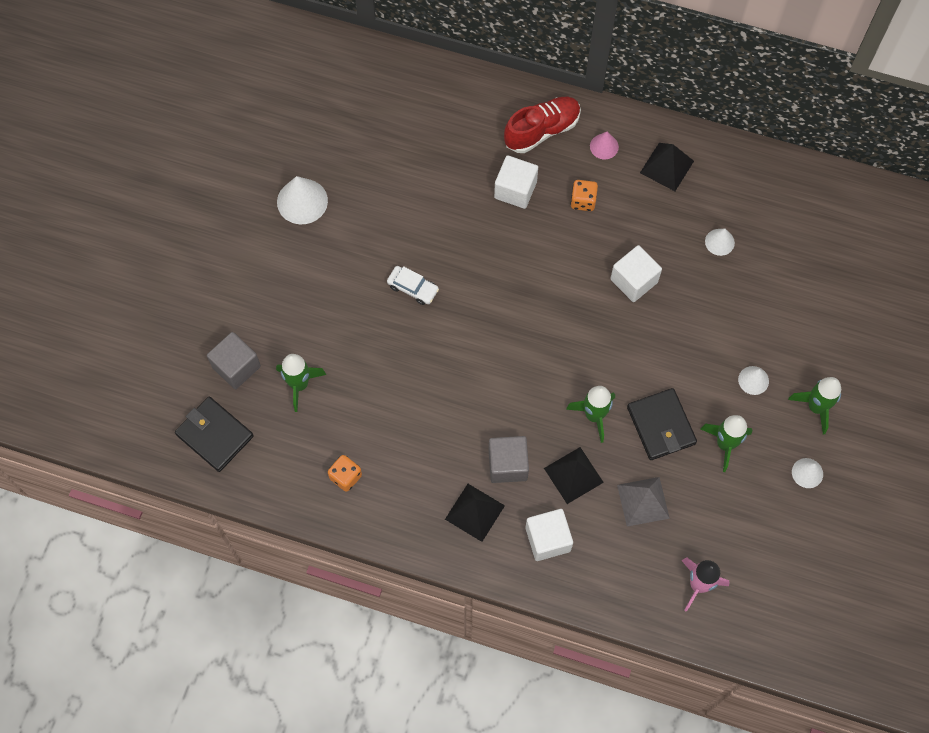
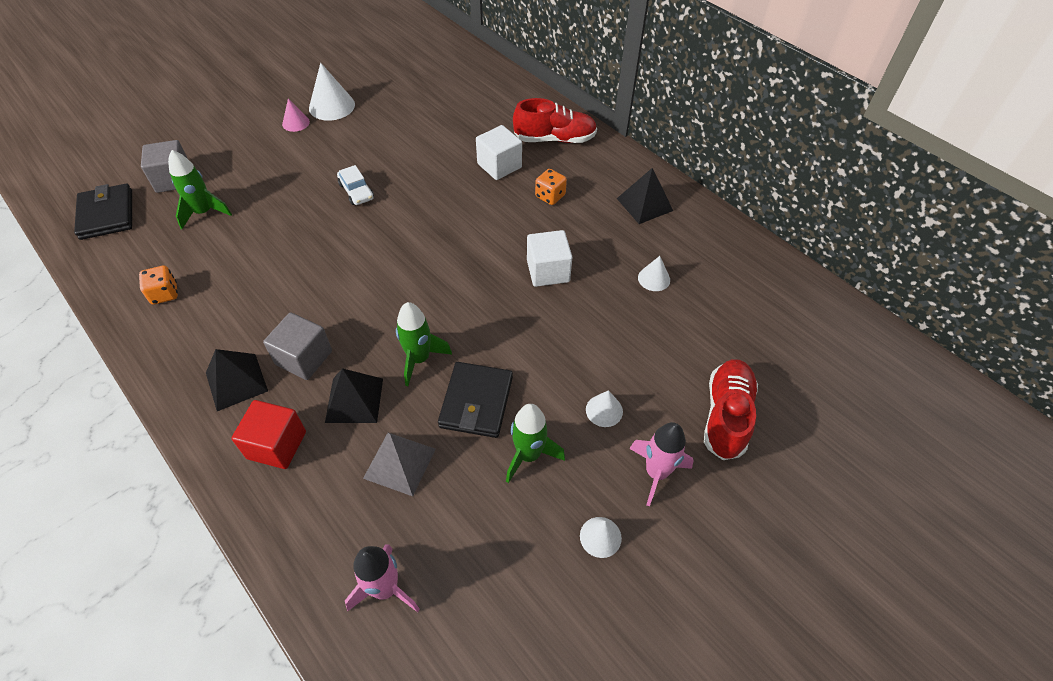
camera: 30 degrees right, 15 degrees down
(548, 539) = (277, 445): white cube -> red cube
(604, 146) = (599, 169): pink cone -> pink cone (296, 123)
(816, 407) = (656, 473): green rocket -> pink rocket
(838, 336) = (726, 416): none -> red shoe

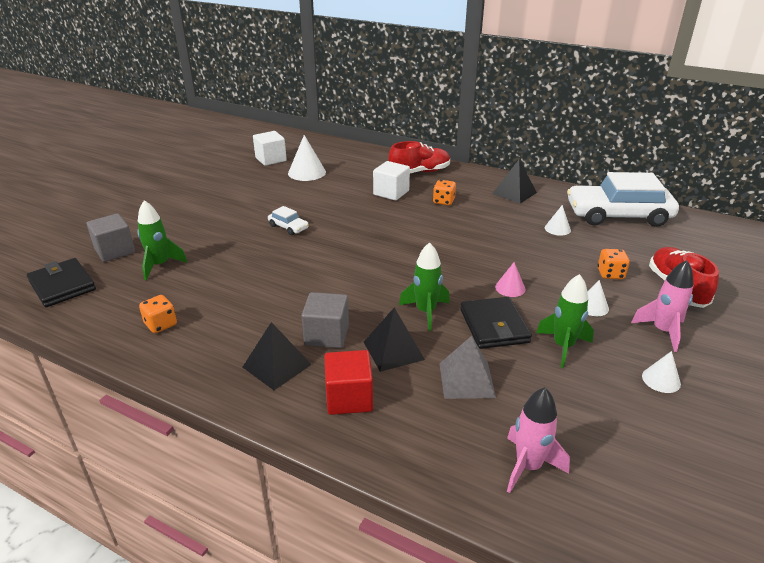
camera: 20 degrees left, 20 degrees down
(296, 123) = (203, 198): pink cone -> pink cone (510, 288)
(332, 106) = (227, 184): white cone -> white cone (307, 172)
(548, 271) = (479, 240): white cube -> white cube (271, 159)
(662, 369) = (610, 274): none -> orange dice
(747, 277) = (618, 215): none -> white car

